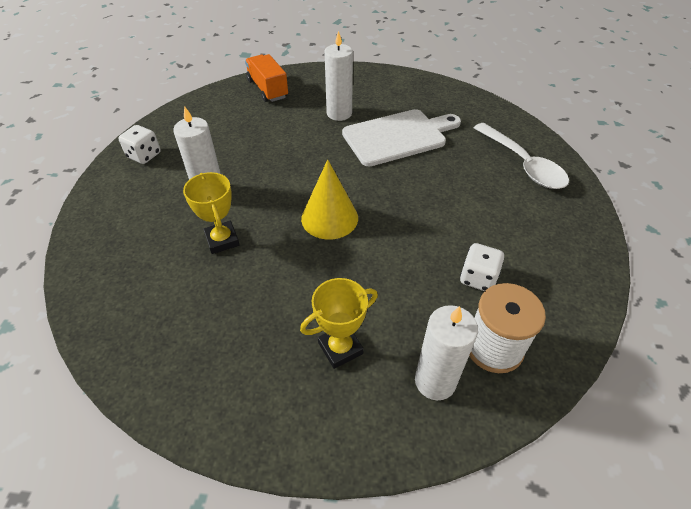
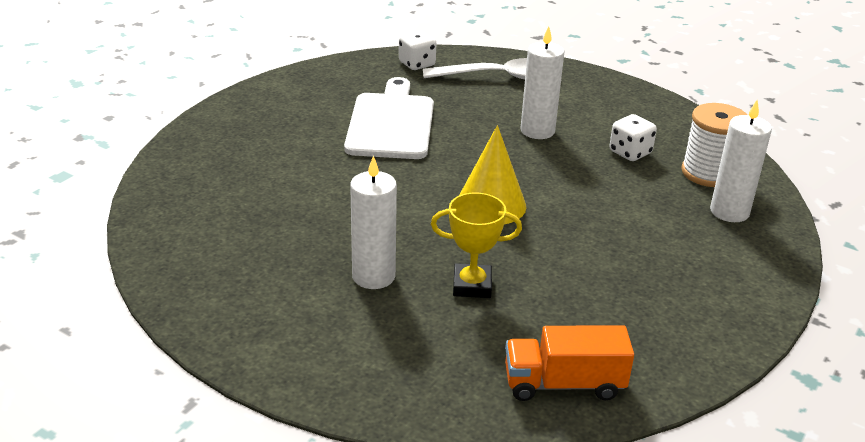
camera: 65 degrees left, 15 degrees down
(144, 155) = (237, 317): white dice -> white dice (417, 64)
(267, 89) = (188, 179): orange truck -> orange truck (563, 384)
(339, 113) = (306, 144): white candle -> white candle (537, 131)
(340, 348) = (671, 249): yellow trophy -> none

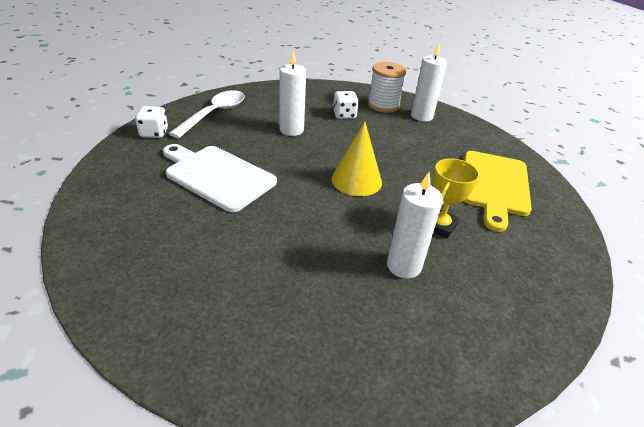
camera: 60 degrees left, 5 degrees up
(563, 384) = (551, 234): orange truck -> none
(623, 314) = (494, 185): none -> yellow cutting board

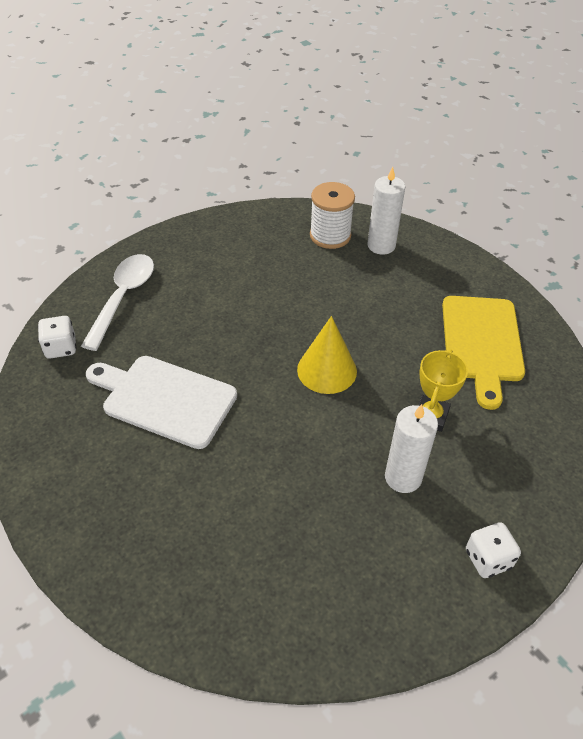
camera: 10 degrees left, 10 degrees up
(291, 130) = (228, 304): white candle -> none
(344, 115) = (286, 264): white dice -> white dice (488, 559)

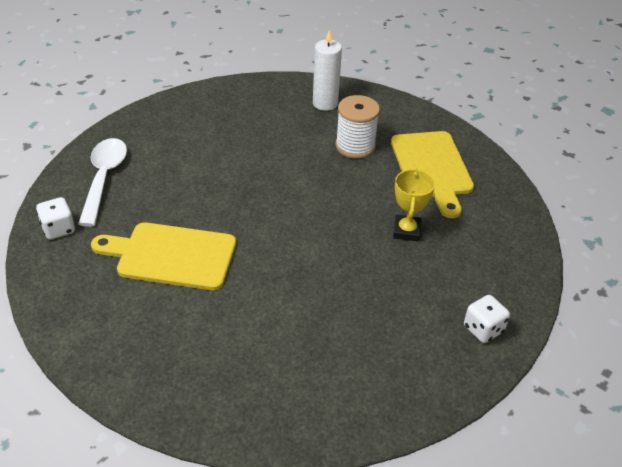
camera: 15 degrees left, 5 degrees down
(165, 399) = (171, 256): white cutting board -> yellow cutting board
(327, 370) = (308, 209): yellow cone -> none
(330, 235) = (278, 101): white spool -> white spool (355, 146)
(403, 477) = (397, 281): white candle -> none

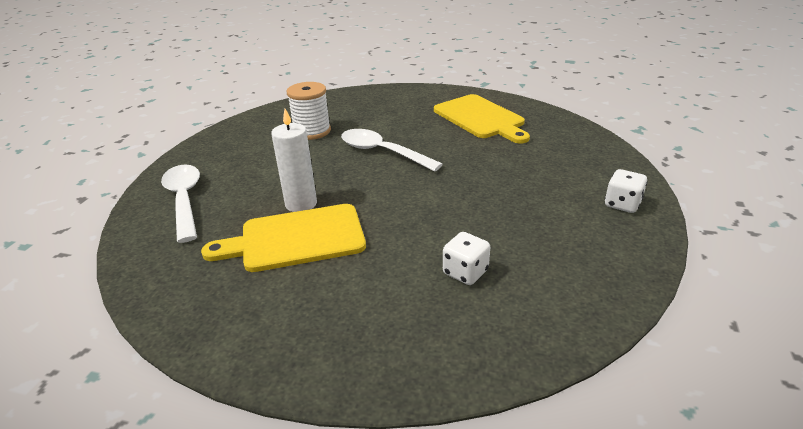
camera: 20 degrees left, 10 degrees down
(58, 229) = (155, 253): white dice -> white dice (465, 272)
(303, 181) = (382, 152): none -> white spoon
(325, 103) = (360, 102): white candle -> white candle (301, 204)
(355, 146) = (407, 120): white spool -> white spool (312, 131)
(406, 231) = (497, 160): yellow trophy -> none

